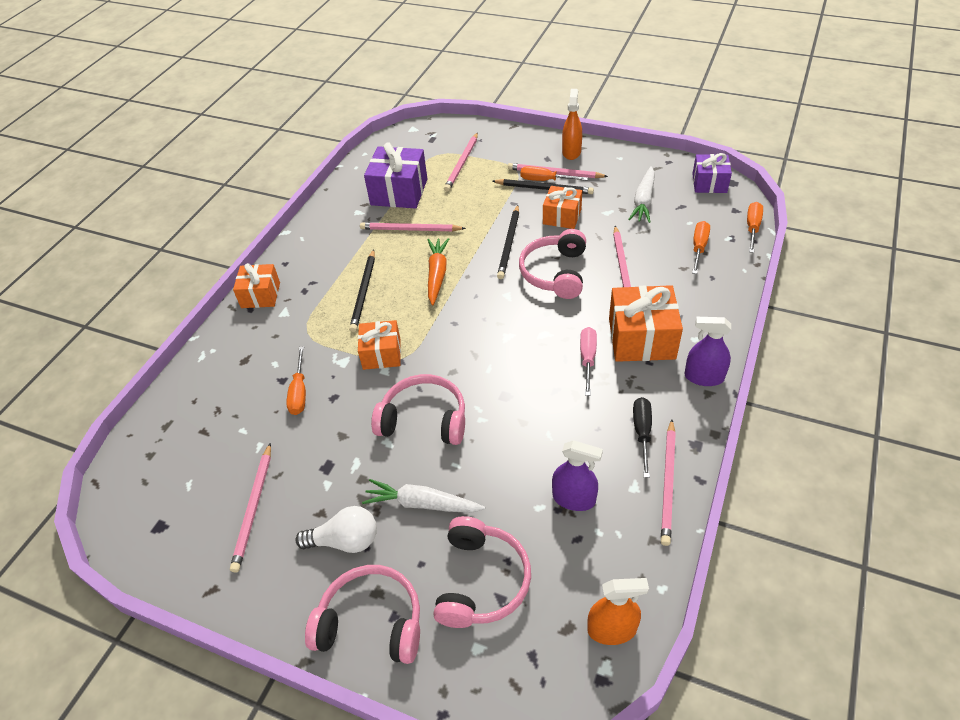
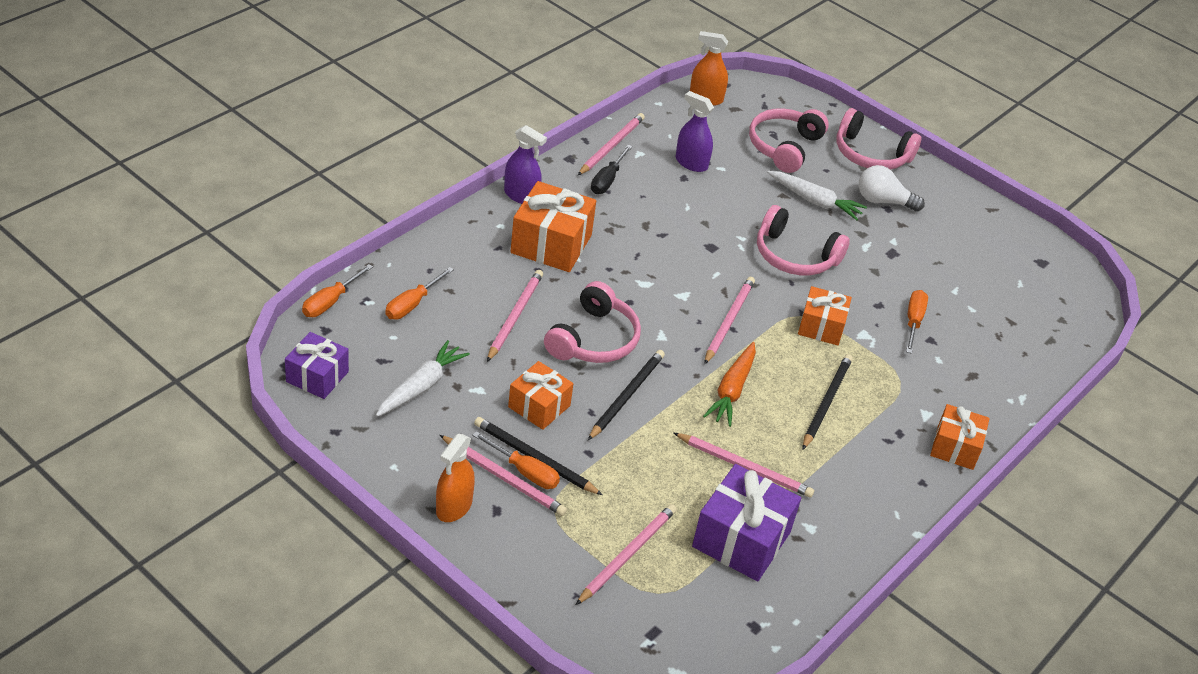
camera: 170 degrees left, 5 degrees down
(253, 508) = (959, 246): pink pencil -> pink pencil (729, 321)
(587, 359) = (615, 247): pink screwdriver -> none

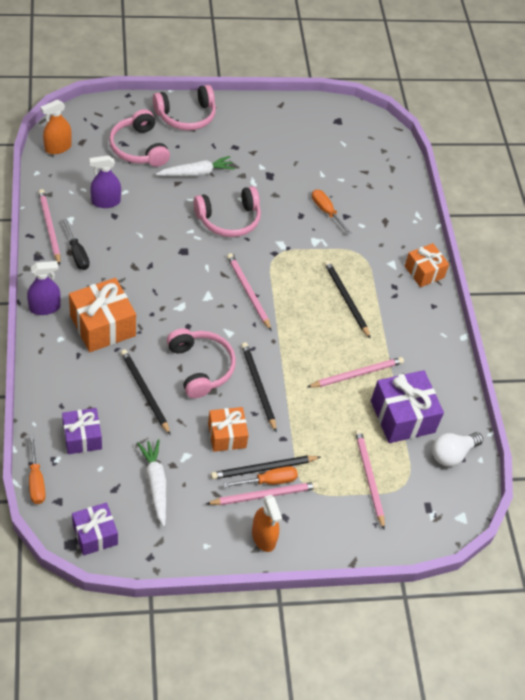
camera: 50 degrees left, 10 degrees up
(412, 304) = (82, 437): orange screwdriver -> purple gift
(515, 316) = (144, 392): pink pencil -> black pencil
(732, 390) = (299, 334): orange carrot -> none
(821, 326) = (292, 254): orange gift -> none
(883, 201) = (227, 144): white light bulb -> white light bulb (452, 454)

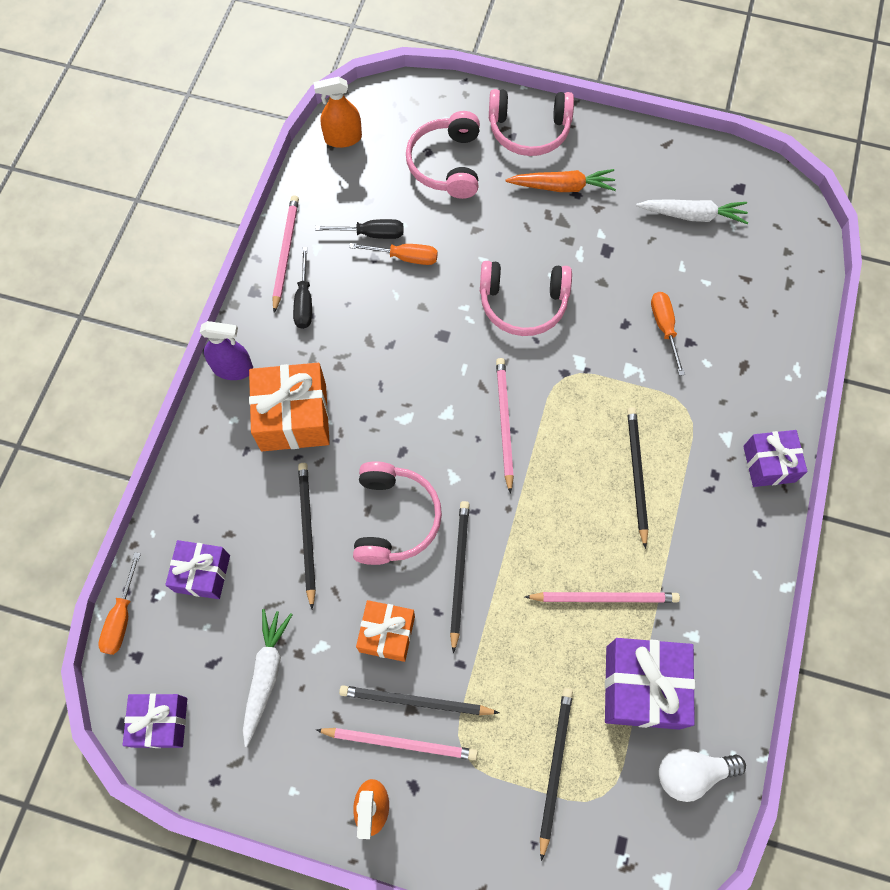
camera: 30 degrees right, 15 degrees up
(106, 202) = (371, 234): purple spray bottle -> black screwdriver
(196, 173) = (507, 221): white carrot -> white carrot (692, 215)
(223, 144) = (562, 186): none -> orange carrot
(269, 481) = (415, 723): orange screwdriver -> orange screwdriver (405, 257)
(369, 478) = (555, 767): pink pencil -> black pencil
(424, 272) = (769, 464): orange gift -> purple gift

